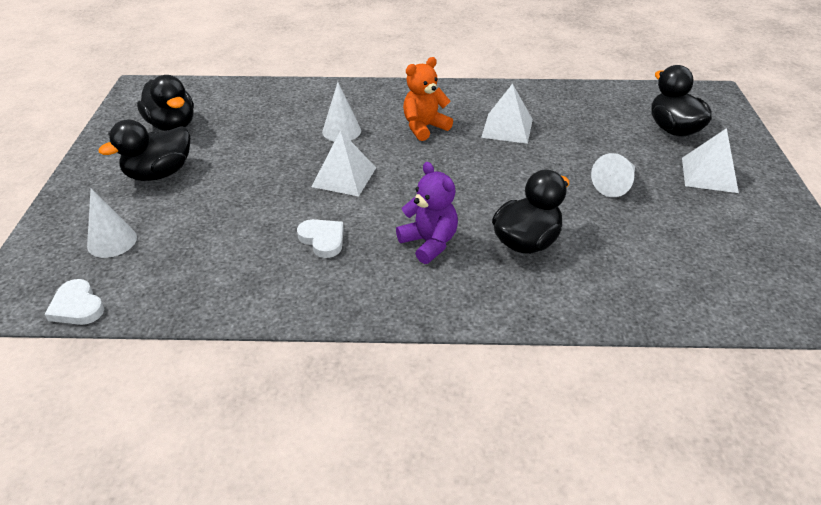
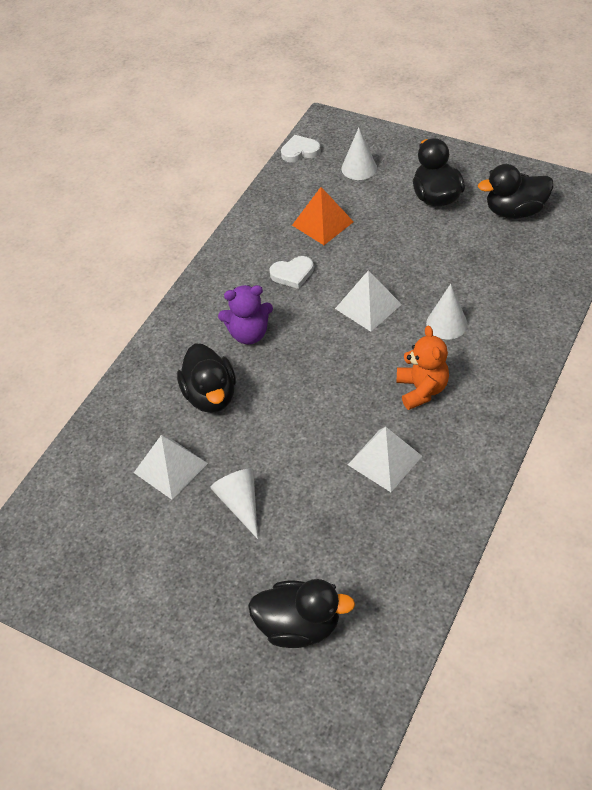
camera: 120 degrees right, 10 degrees up
(227, 241) = (322, 223): none -> orange pyramid
(709, 174) = (204, 600): white pyramid -> white pyramid (170, 468)

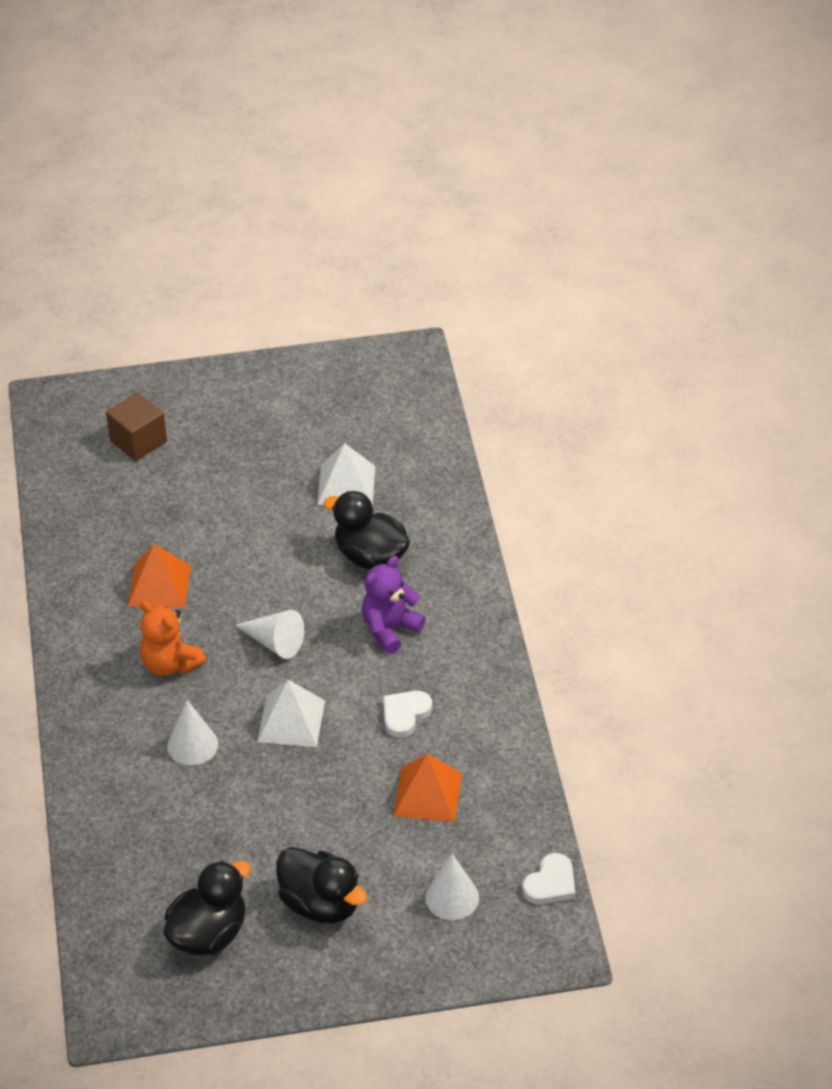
camera: 140 degrees right, 5 degrees down
(240, 503) = (259, 491): white cone -> white cone (274, 642)
(299, 625) = (138, 441): black duck -> brown cube
(384, 460) = (159, 585): white pyramid -> orange pyramid

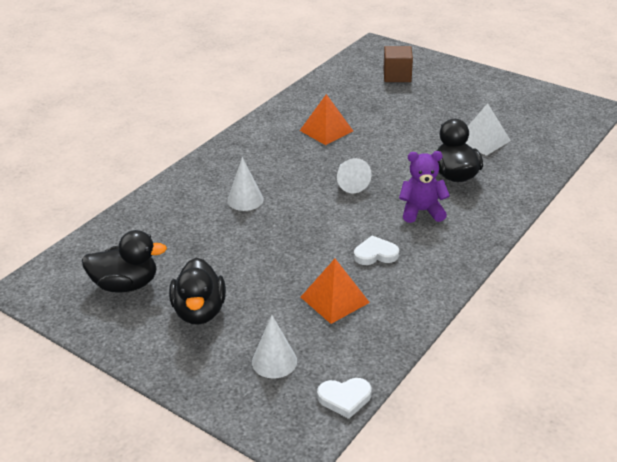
camera: 45 degrees right, 10 degrees down
(170, 664) = (285, 162): orange teddy bear -> none
(291, 721) = (309, 219): white pyramid -> none

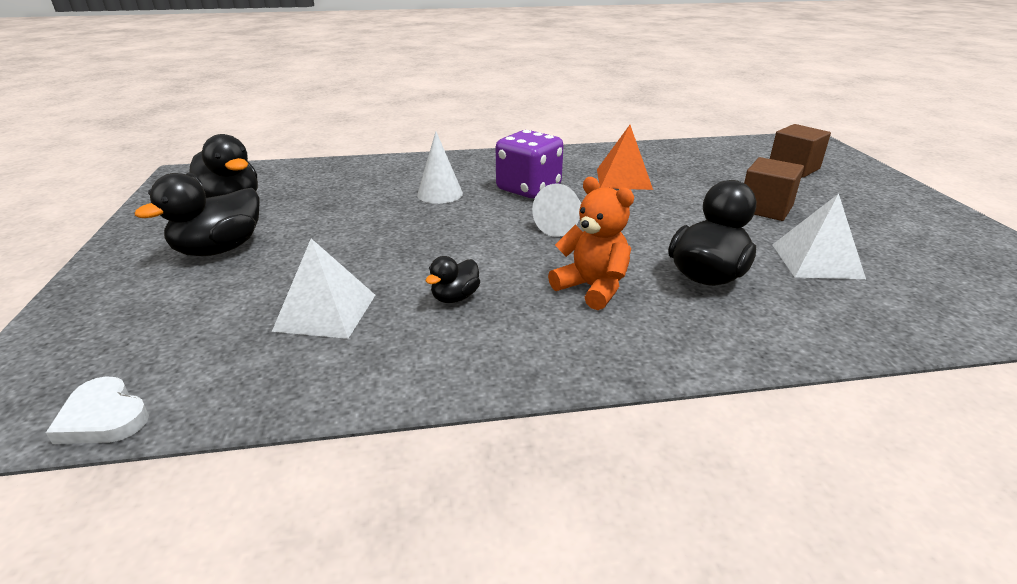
camera: 45 degrees right, 5 degrees down
(274, 361) = (157, 328): white cone -> none
(288, 167) = (528, 189): none -> purple dice
(334, 299) = (325, 312): orange pyramid -> white pyramid
(375, 254) = (455, 297): white heart -> black duck
(422, 211) = (592, 288): purple teddy bear -> orange teddy bear
(423, 116) = (765, 208): none -> brown cube

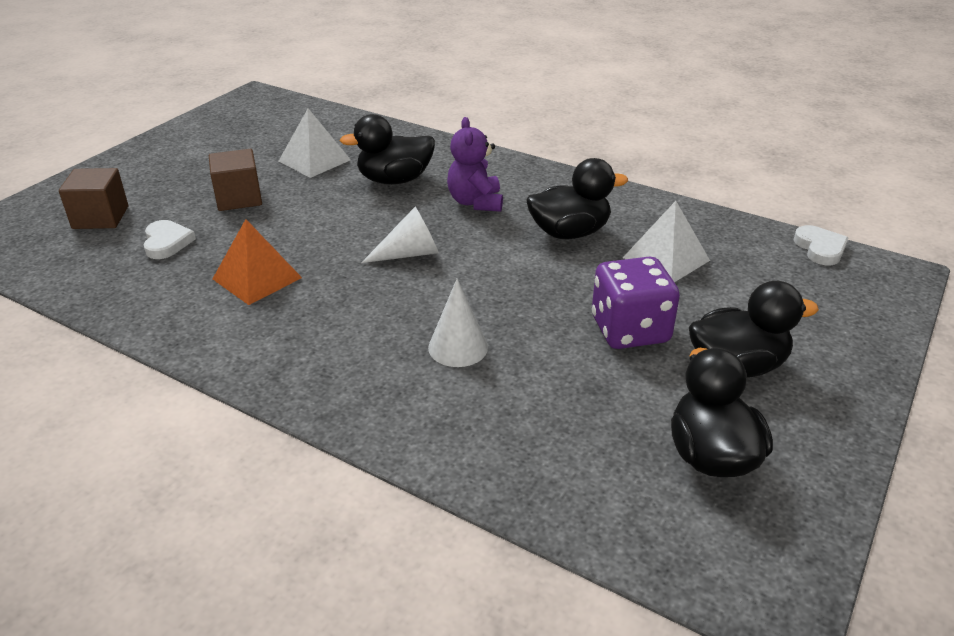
camera: 140 degrees left, 5 degrees up
(455, 297) = (569, 233): black duck -> black duck, size x1.89
(528, 189) = (363, 310): purple dice -> purple dice (630, 330)
(592, 288) = (475, 202): orange teddy bear -> purple teddy bear
(720, 173) = (167, 242): none -> white heart

